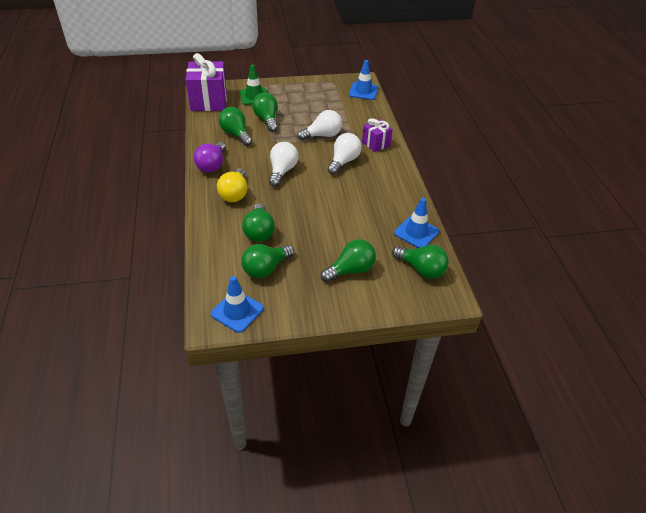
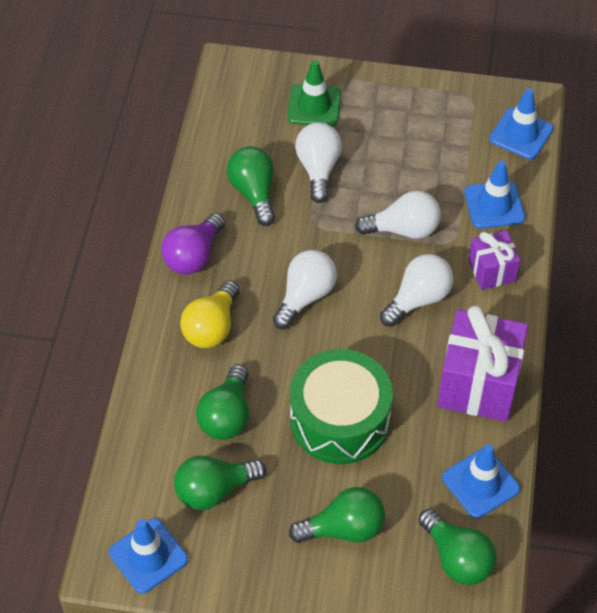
camera: 20 degrees right, 10 degrees up
(209, 101) = (230, 101): purple gift -> purple gift (478, 384)
(267, 120) = (318, 169): green light bulb -> white light bulb
(325, 220) = (339, 419): none -> green drum
(364, 119) = (494, 205): none -> blue traffic cone

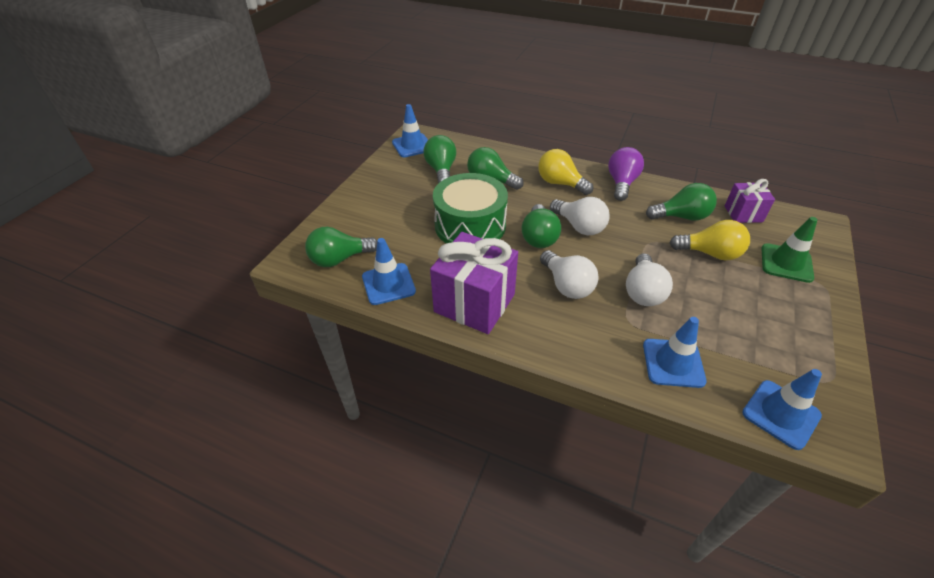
camera: 105 degrees right, 10 degrees down
(193, 256) = (621, 183): purple light bulb -> purple light bulb turned 60 degrees clockwise
(318, 169) = (710, 253): white light bulb -> yellow light bulb
(344, 528) = (390, 214): green light bulb -> green light bulb (539, 237)
(492, 271) = (591, 341): purple gift -> purple gift (743, 214)

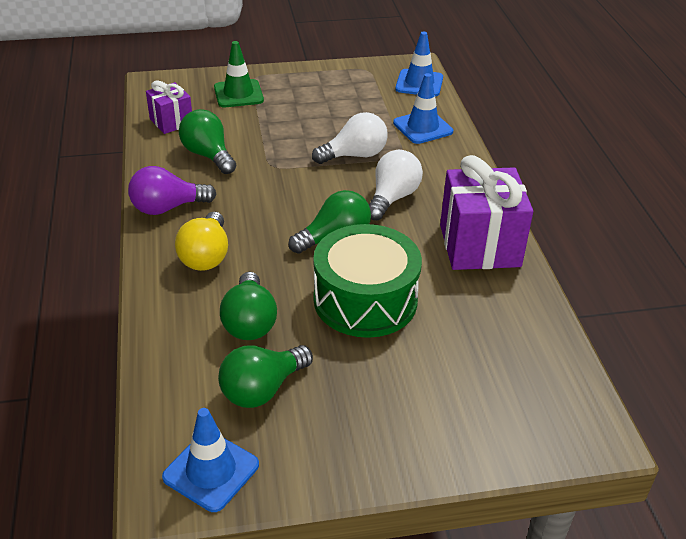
camera: 125 degrees left, 5 degrees down
(339, 259) = (540, 386): green light bulb -> none
(388, 284) = (526, 319): blue traffic cone -> none
(579, 226) = (288, 216): white light bulb -> none
(710, 253) = (260, 131): yellow light bulb -> none

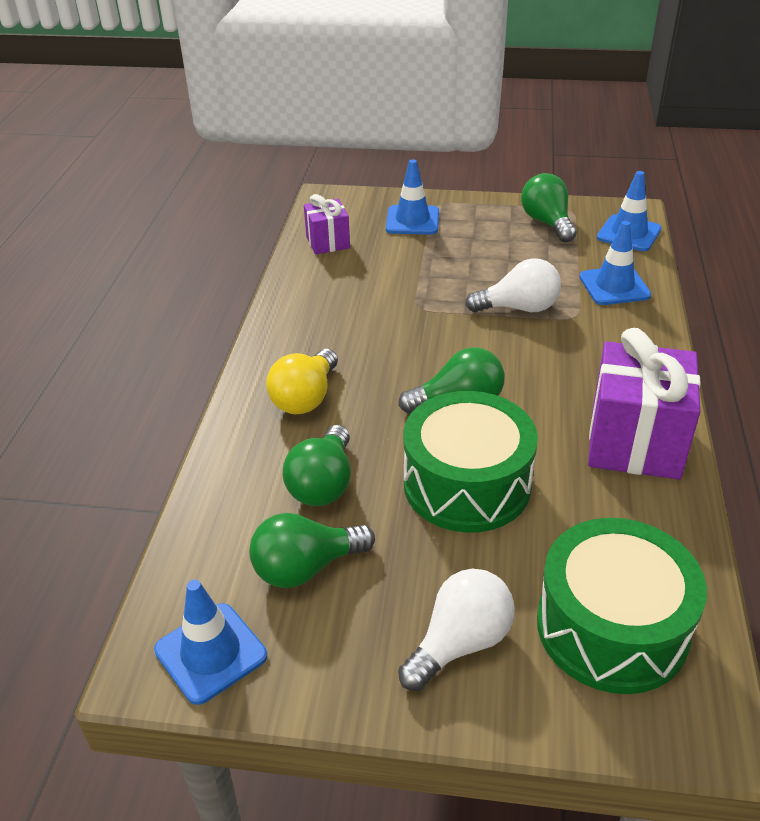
camera: 20 degrees right, 0 degrees up
(167, 208) = (286, 336): purple light bulb -> none
(208, 155) = (353, 284): green light bulb -> green light bulb (547, 223)
(238, 94) = (412, 220): green traffic cone -> blue traffic cone
(392, 198) = (546, 365): white light bulb -> white light bulb (460, 643)
(509, 382) = (612, 627): none -> green drum

